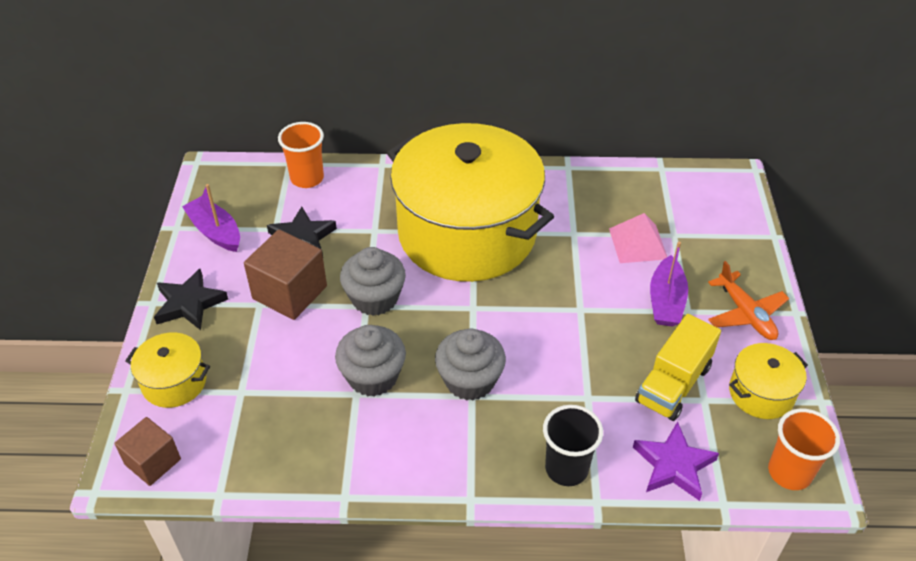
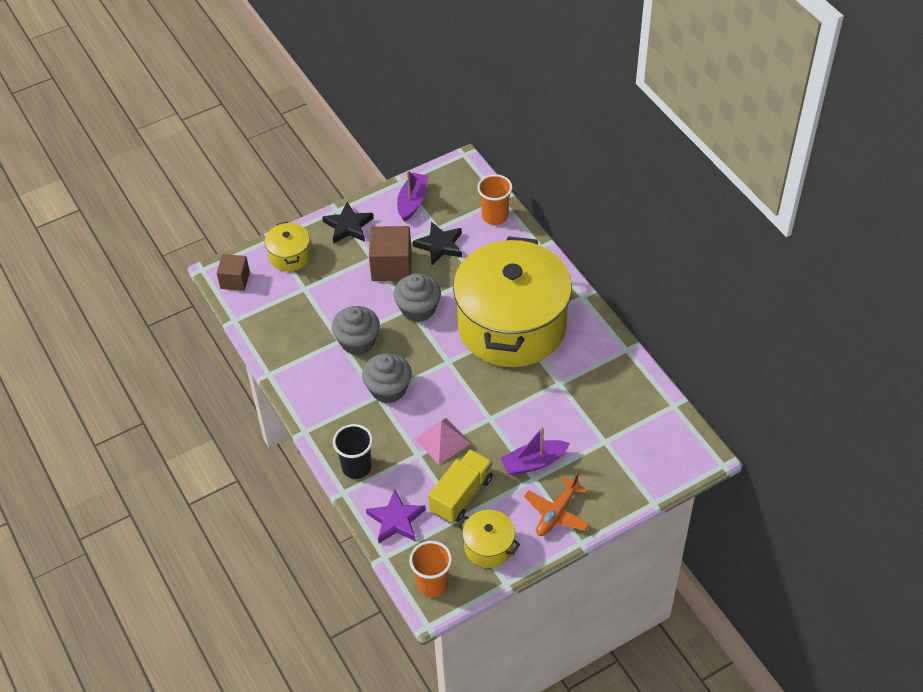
camera: 60 degrees right, 5 degrees up
(638, 243) = (578, 424): pink pyramid -> pink pyramid (442, 441)
(673, 384) = (461, 495): yellow truck -> yellow truck turned 120 degrees clockwise

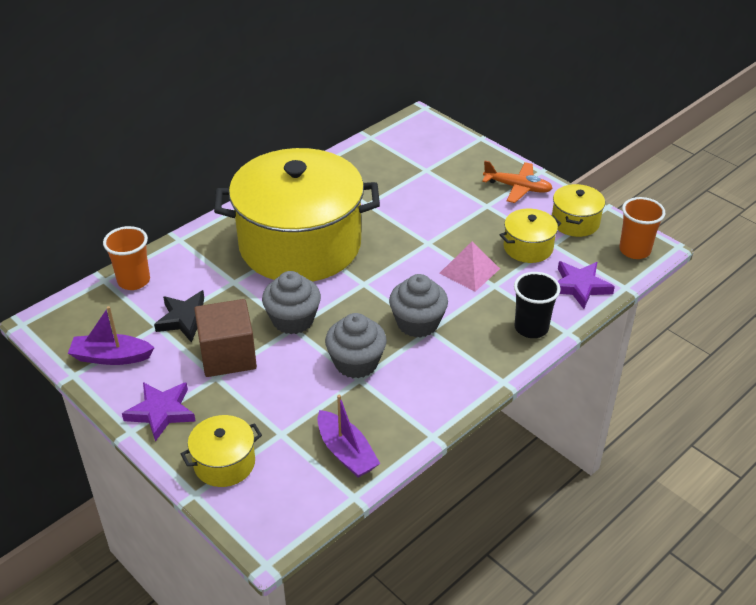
camera: 105 degrees left, 10 degrees down
(235, 280) = (281, 516): brown cube -> none
(348, 226) = (161, 412): black star -> purple star
(461, 495) = (528, 247): yellow truck -> yellow pot
(534, 462) = (468, 208): purple boat -> purple boat (346, 452)

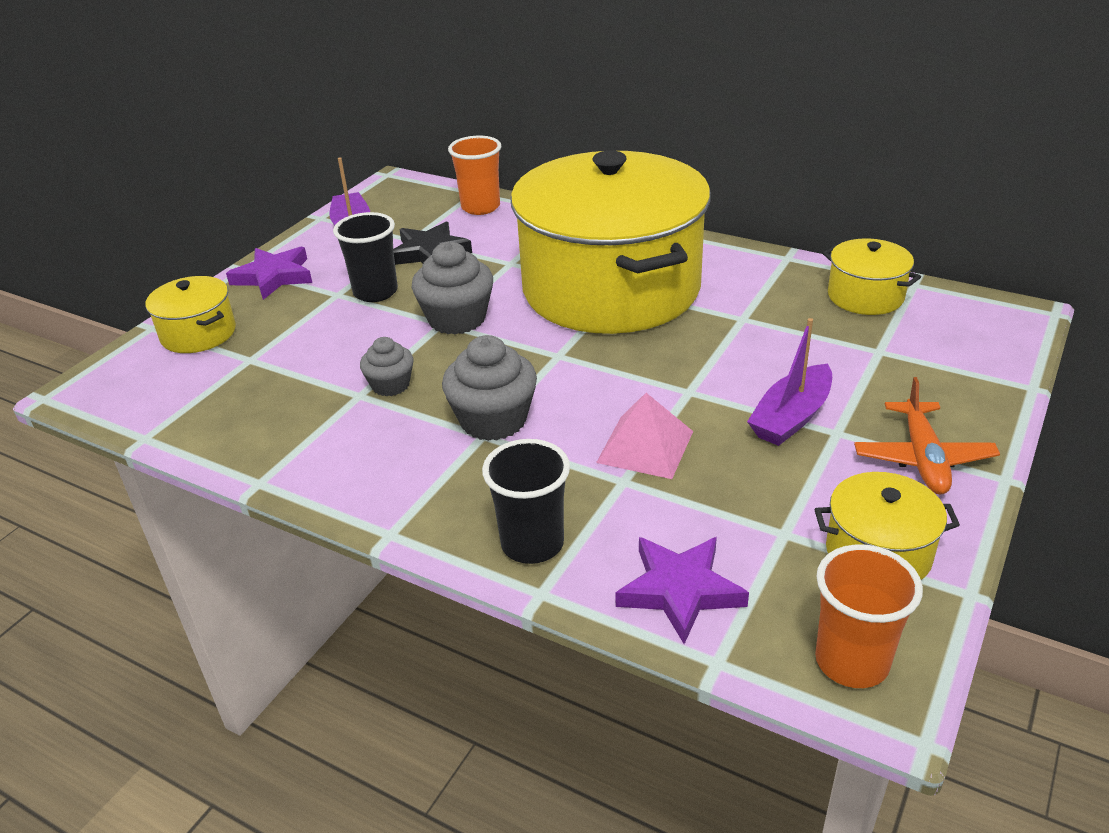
camera: 75 degrees right, 5 degrees down
(228, 355) = (375, 292): brown cube -> black cup
(346, 452) = (221, 414): purple boat -> purple boat (791, 417)
(356, 363) = (390, 385): grey cupcake -> grey cupcake, size x0.60
(528, 247) = (752, 502): yellow pot -> yellow pot (865, 296)

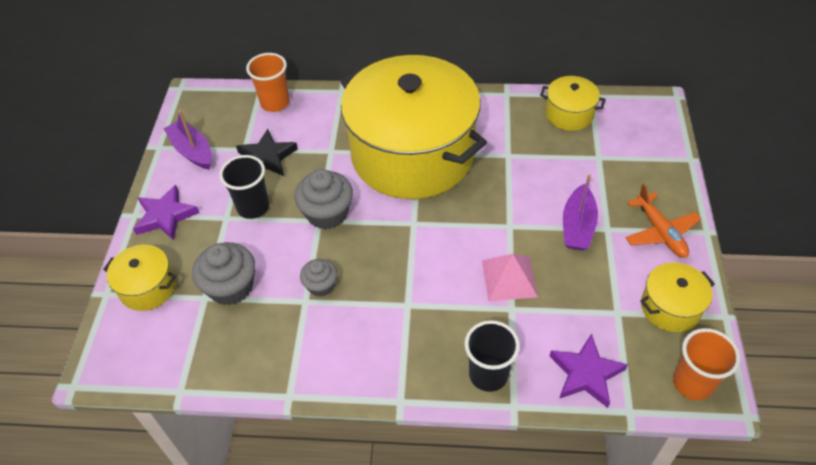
camera: 25 degrees left, 15 degrees up
(493, 420) = (406, 290): grey cupcake -> grey cupcake (231, 287)

